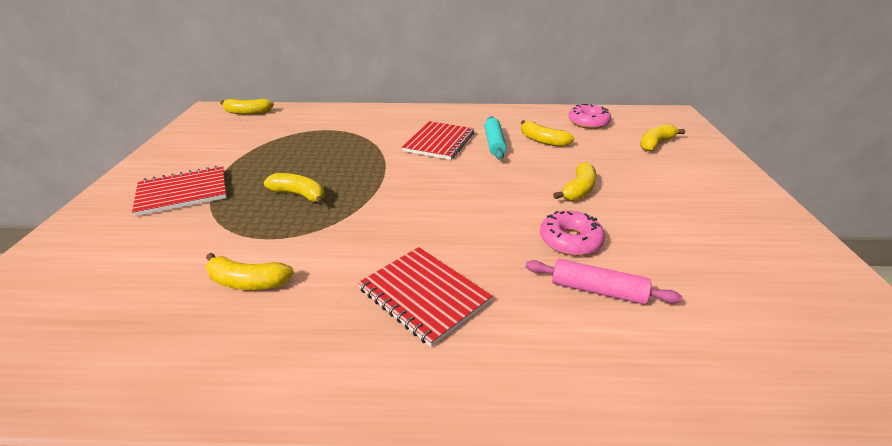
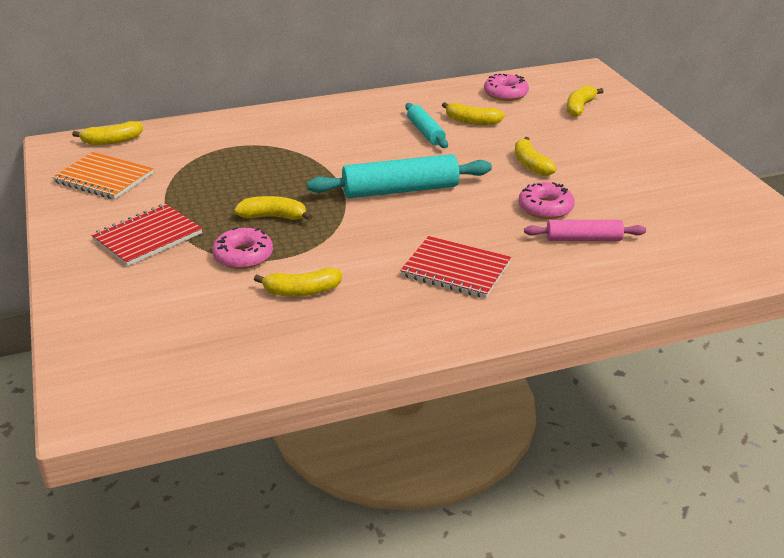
camera: 20 degrees left, 0 degrees up
(210, 138) = (104, 178): none -> orange notebook
(236, 228) = (243, 256): none -> pink donut
(432, 191) = (400, 190): none -> turquoise rolling pin
(439, 142) = (368, 140): red notebook -> none
(578, 190) = (531, 164): yellow banana -> yellow banana turned 150 degrees clockwise

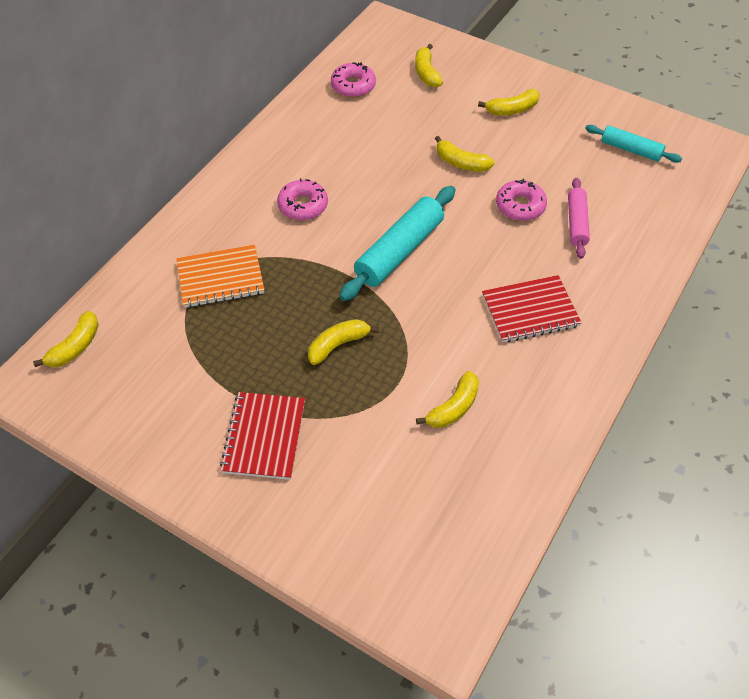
camera: 40 degrees left, 20 degrees up
(104, 178) = (131, 397): orange notebook -> orange notebook (220, 278)
(243, 256) = (367, 402): pink donut -> pink donut (303, 205)
(425, 132) = (343, 170): turquoise rolling pin -> turquoise rolling pin (631, 149)
(472, 121) = (364, 136): yellow banana -> yellow banana (512, 109)
(583, 239) = (576, 223): pink rolling pin -> pink rolling pin turned 45 degrees counterclockwise

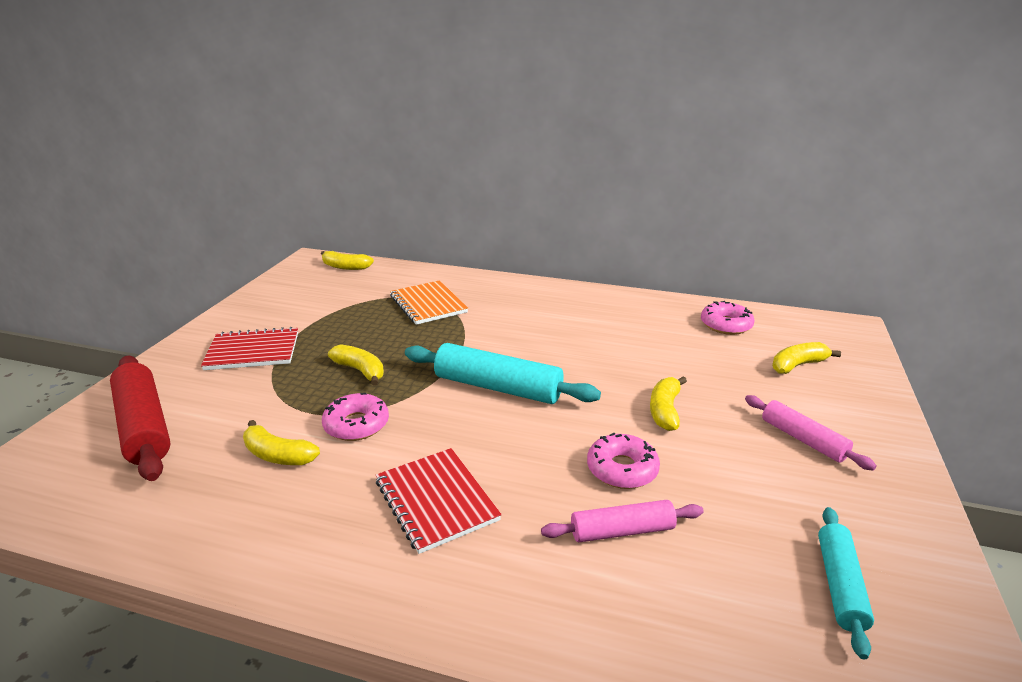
camera: 75 degrees right, 25 degrees down
(303, 205) = (534, 326): pink donut -> pink donut (356, 425)
(380, 518) = (143, 426): none -> red rolling pin
(512, 109) = (803, 439): yellow banana -> pink rolling pin

